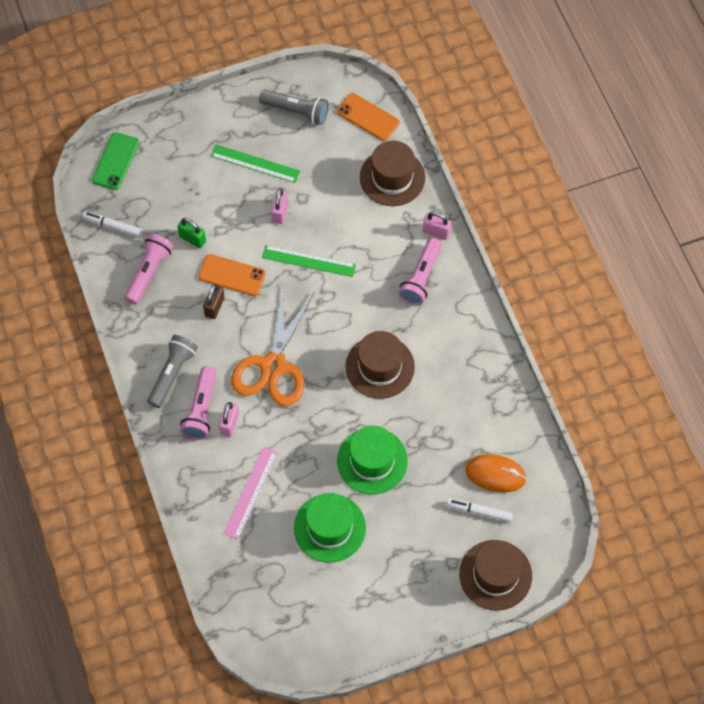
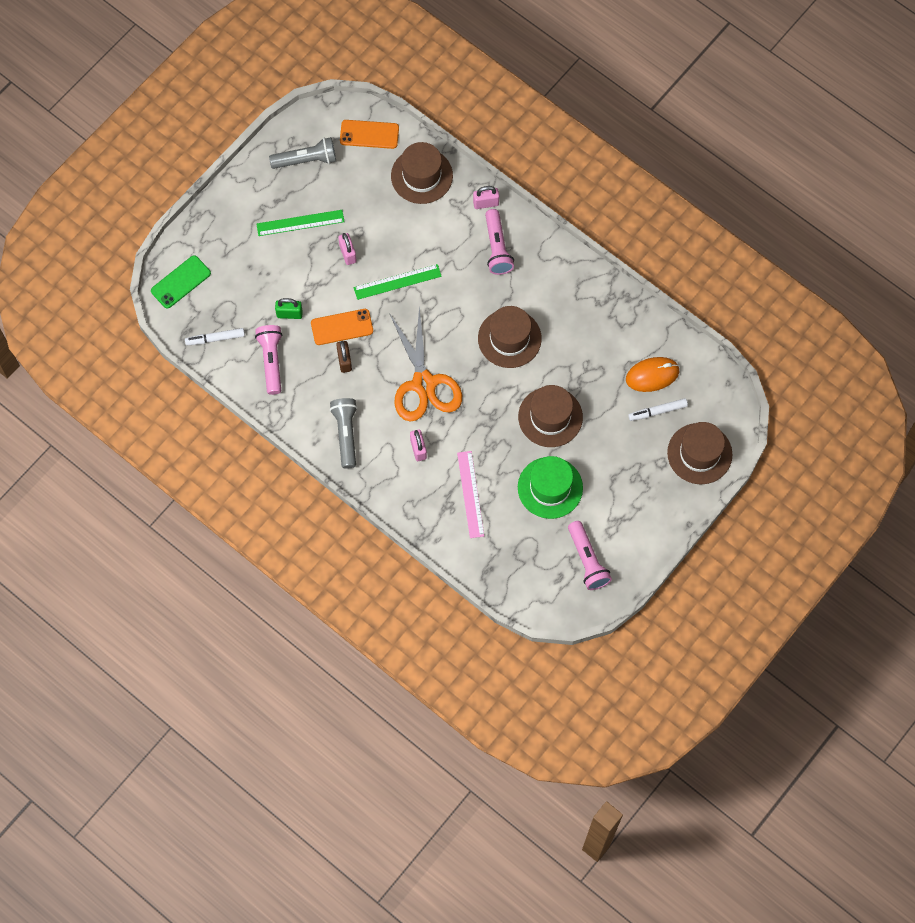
camera: 30 degrees left, 5 degrees up
(115, 161) = (181, 282): green phone -> green phone turned 60 degrees clockwise
(201, 409) = (388, 450): pink flashlight -> pink flashlight (587, 560)
(372, 461) = (550, 417): green hat -> brown hat

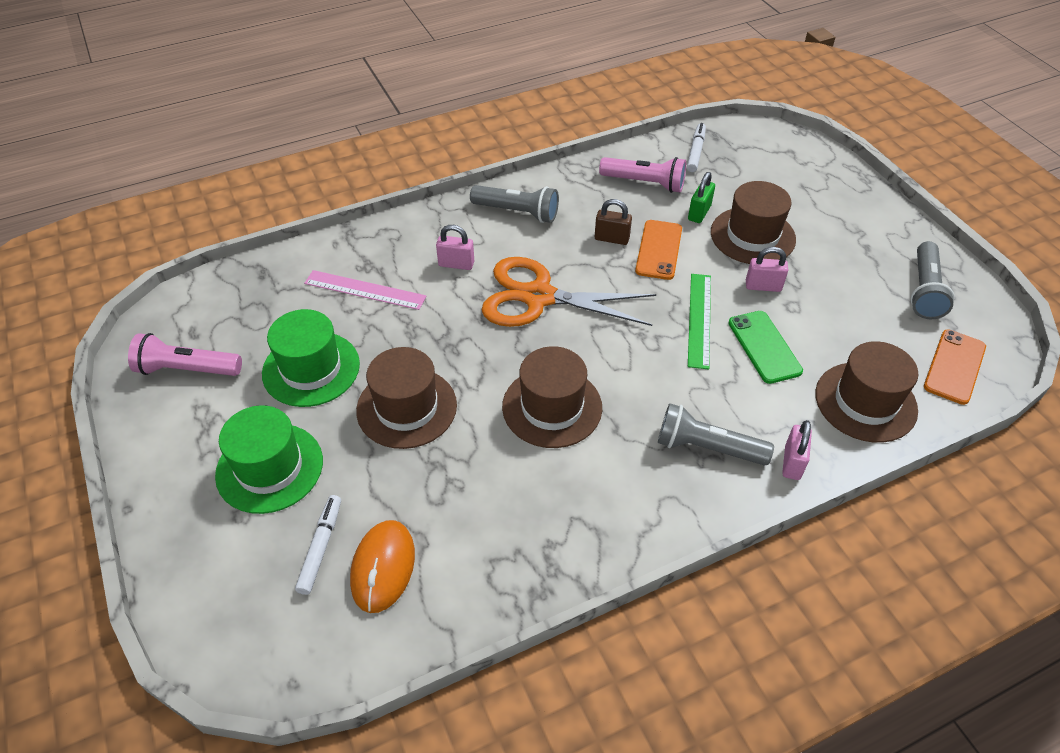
camera: 115 degrees right, 20 degrees down
(181, 282) = (780, 146): green phone -> green phone (764, 347)
(300, 223) = (826, 257): green ruler -> none
(497, 248) = (707, 447): pink flashlight -> grey flashlight
(627, 467) = (269, 468): none -> green hat
(699, 453) = (213, 575): brown hat -> brown hat (752, 236)

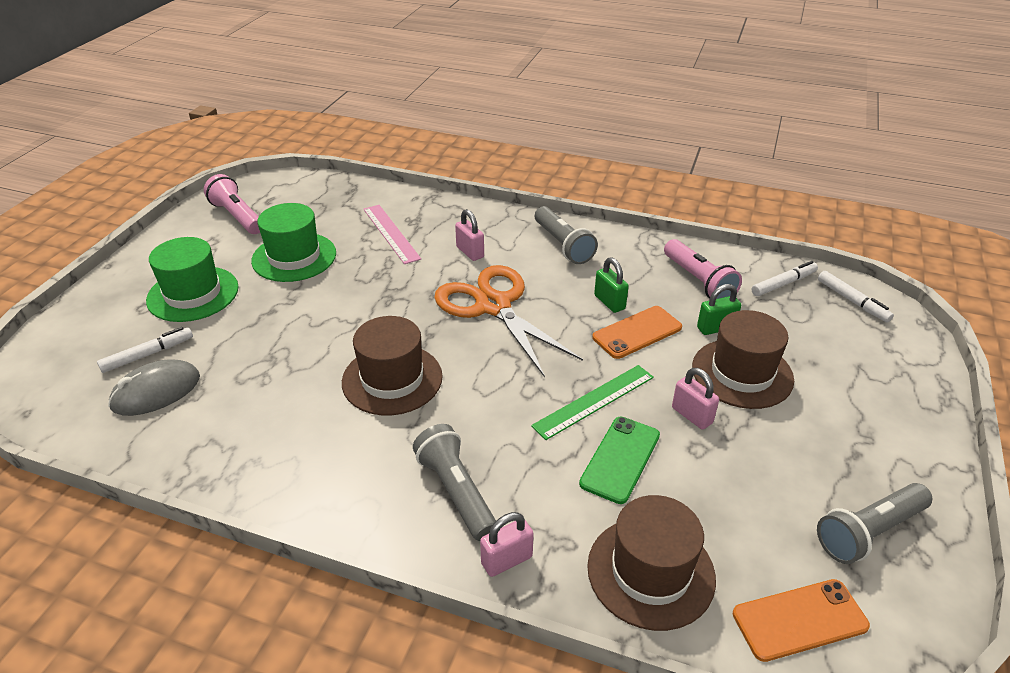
camera: 45 degrees right, 10 degrees down
(383, 567) = (156, 392): orange mouse -> grey mouse
(406, 407) = (308, 314): brown hat -> none
(611, 238) = (609, 302): brown padlock -> green padlock
(747, 140) = (852, 301): none -> white marker

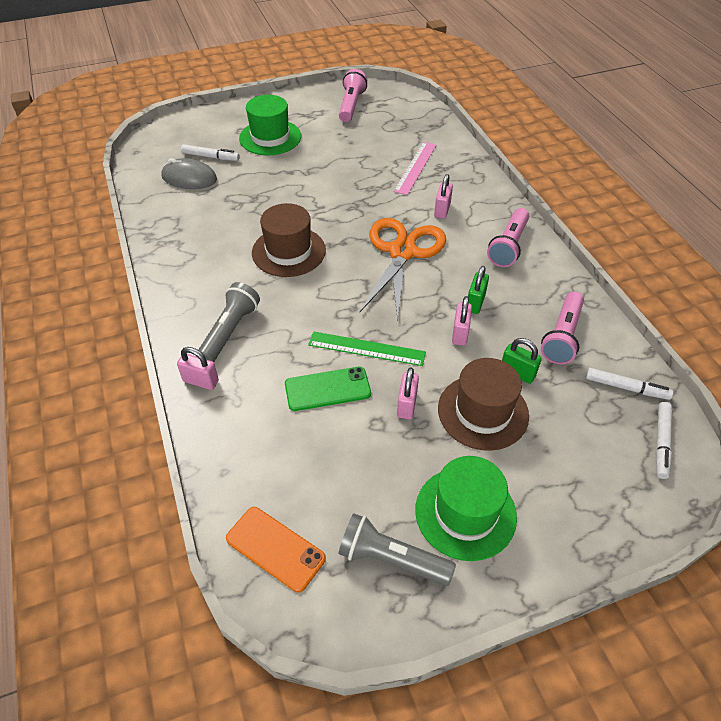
camera: 50 degrees right, 10 degrees up
(294, 257) = (344, 148): green hat -> green hat (465, 513)
(563, 245) = (508, 246): grey flashlight -> pink flashlight
(637, 332) = (460, 333): orange phone -> pink padlock
(650, 572) = (249, 451): brown hat -> none

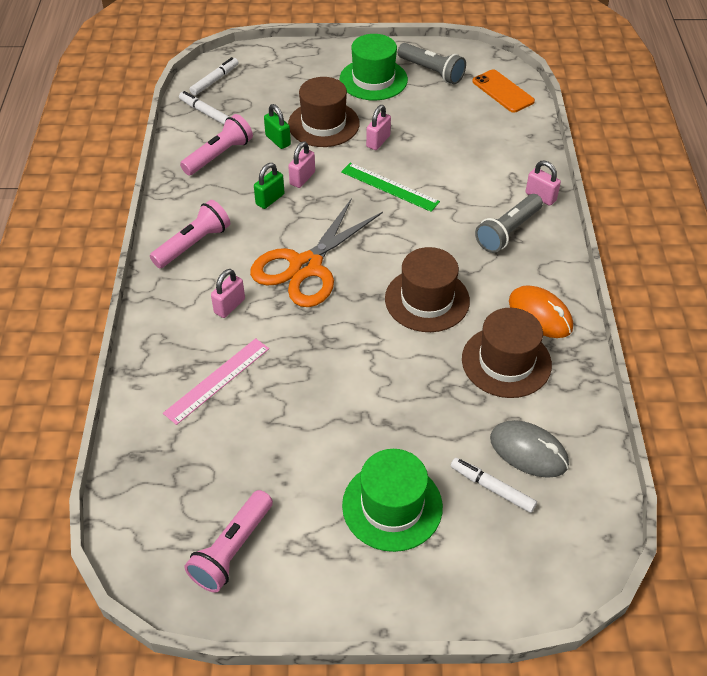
camera: 160 degrees left, 0 degrees up
(189, 263) = (540, 314): none -> orange mouse
(213, 224) = (506, 362): none -> brown hat
(327, 389) = (435, 166): green phone -> none

